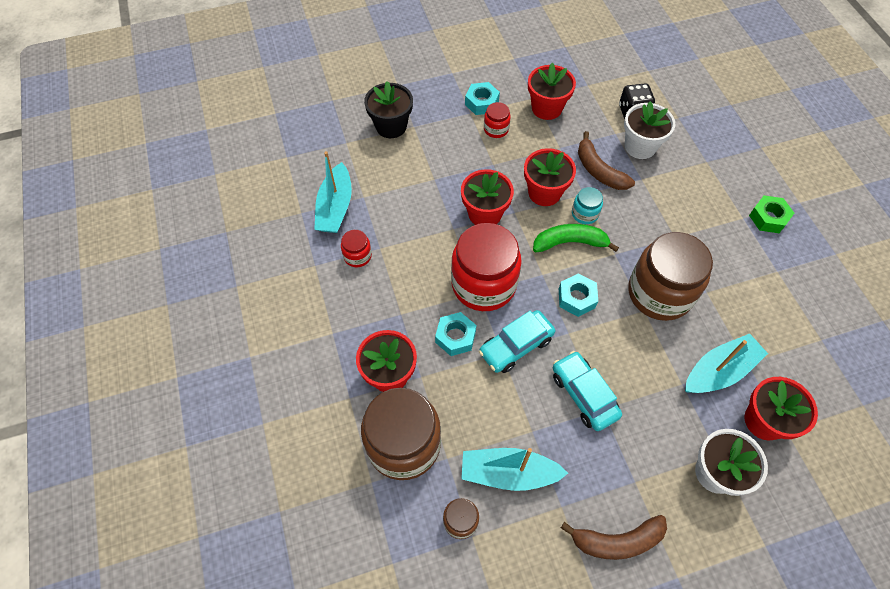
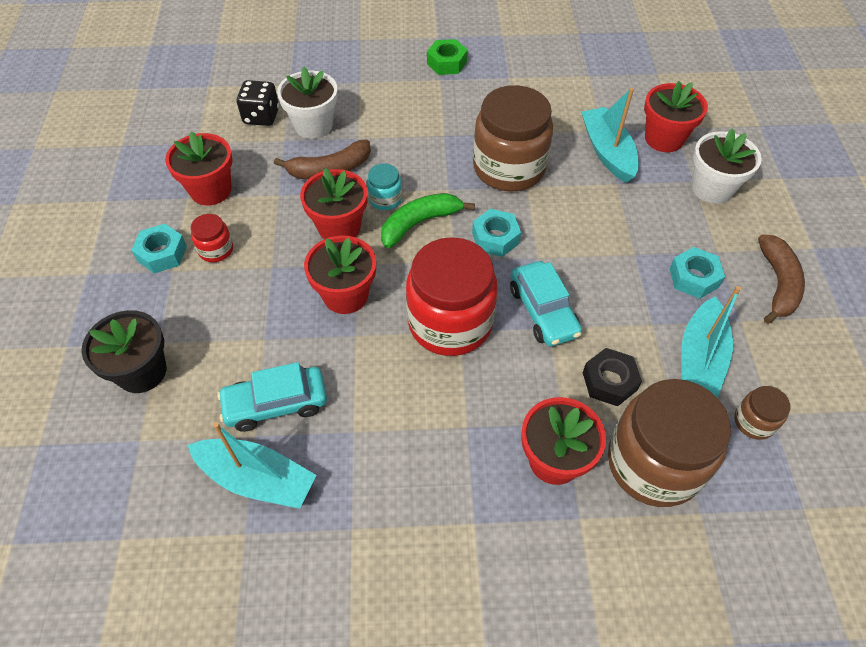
camera: 75 degrees left, 5 degrees down
(357, 256) = (356, 464): red jar -> none
(455, 337) = (516, 371): turquoise nut -> turquoise nut (693, 278)
(465, 404) = (609, 381): none -> black nut
(570, 242) = (419, 223): green banana -> green banana turned 45 degrees clockwise
(584, 395) = (615, 265): turquoise car -> turquoise car (276, 404)

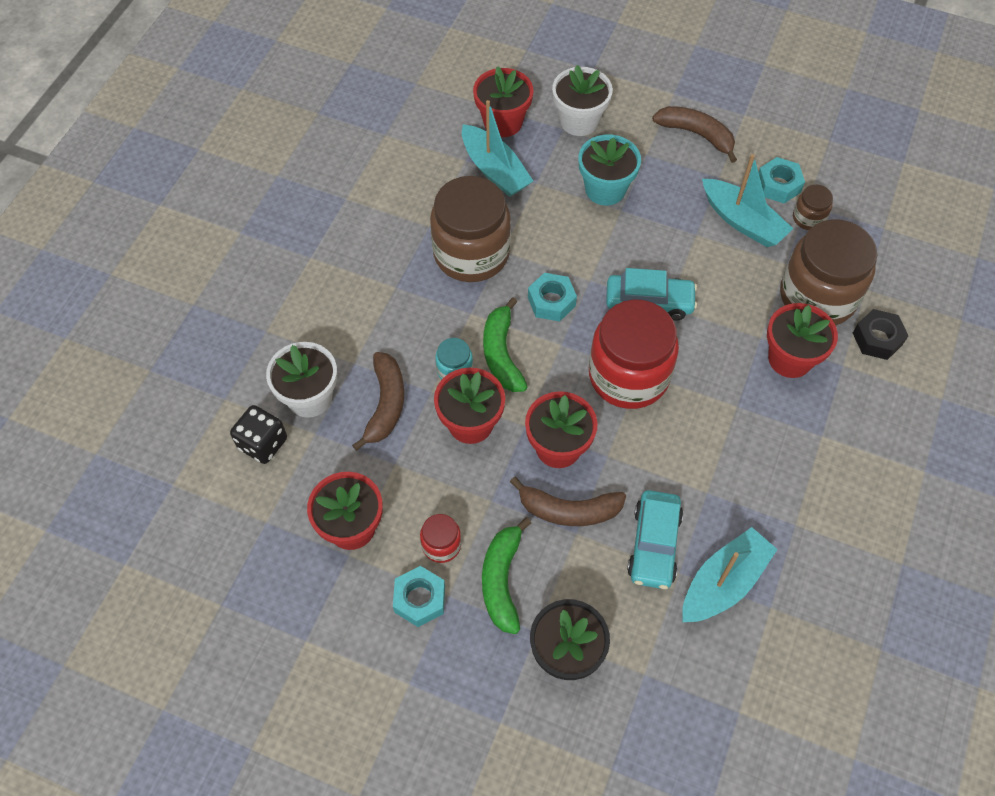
camera: 65 degrees left, 5 degrees up
(198, 301) = (502, 580): none -> green banana
(284, 325) = (568, 510): none -> brown banana
(446, 63) = (289, 240): green nut -> none
(607, 152) = (495, 170): turquoise boat -> turquoise boat turned 135 degrees counterclockwise
(609, 381) = (737, 289): black nut -> black nut (877, 339)
(649, 234) = (605, 189): none -> turquoise flower pot
(693, 278) = (665, 184): turquoise nut -> turquoise nut (778, 185)

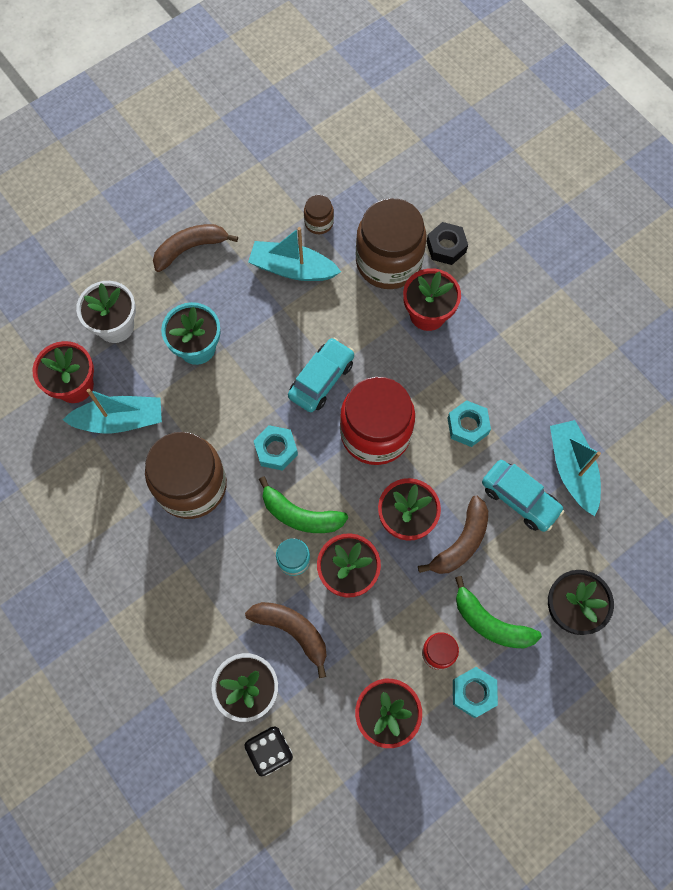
camera: 60 degrees left, 10 degrees up
(742, 221) = (292, 269): turquoise boat -> turquoise boat turned 150 degrees counterclockwise
(778, 185) = (276, 223): turquoise nut -> turquoise nut (467, 426)

